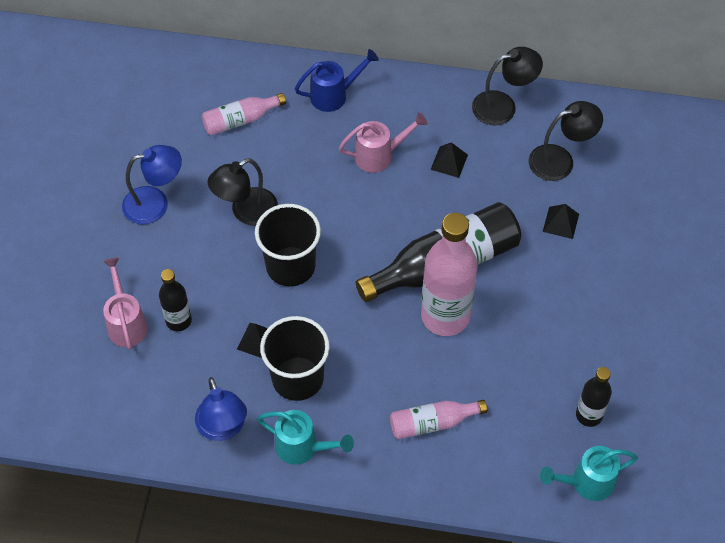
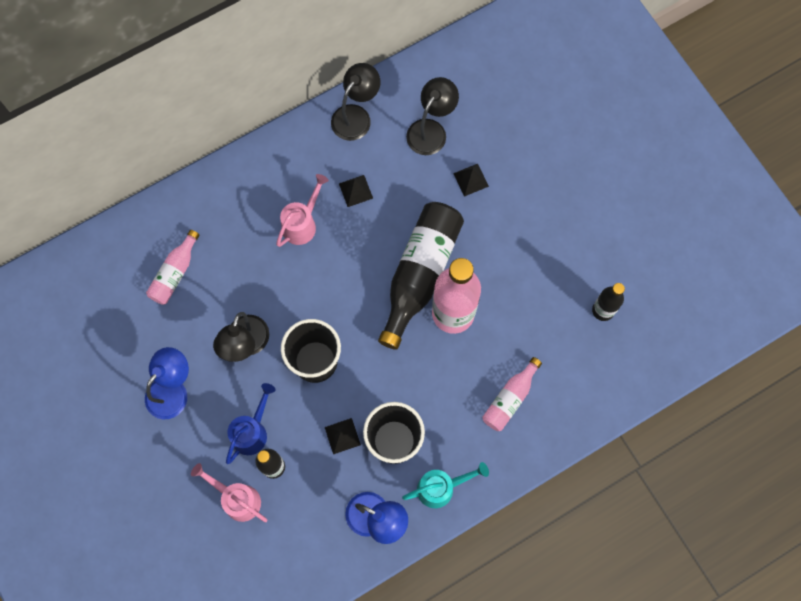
camera: 40 degrees left, 15 degrees up
(334, 95) = (226, 199): blue watering can -> blue watering can (252, 431)
(586, 482) = (639, 359): turquoise watering can -> none

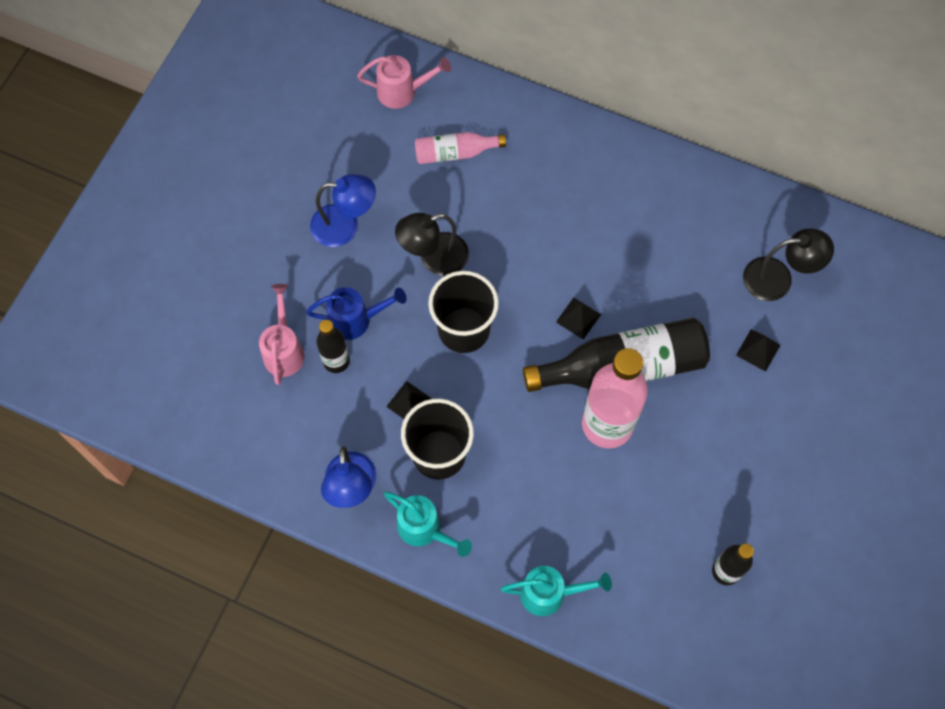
camera: 55 degrees right, 5 degrees down
(302, 224) = (588, 228): pink watering can -> pink watering can (402, 92)
(356, 116) = (734, 201): black lamp -> none
(356, 190) = (659, 252): black pyramid -> black pyramid (578, 318)
(510, 398) = (562, 537): pink bottle -> none
(542, 434) = (549, 593): none -> turquoise watering can

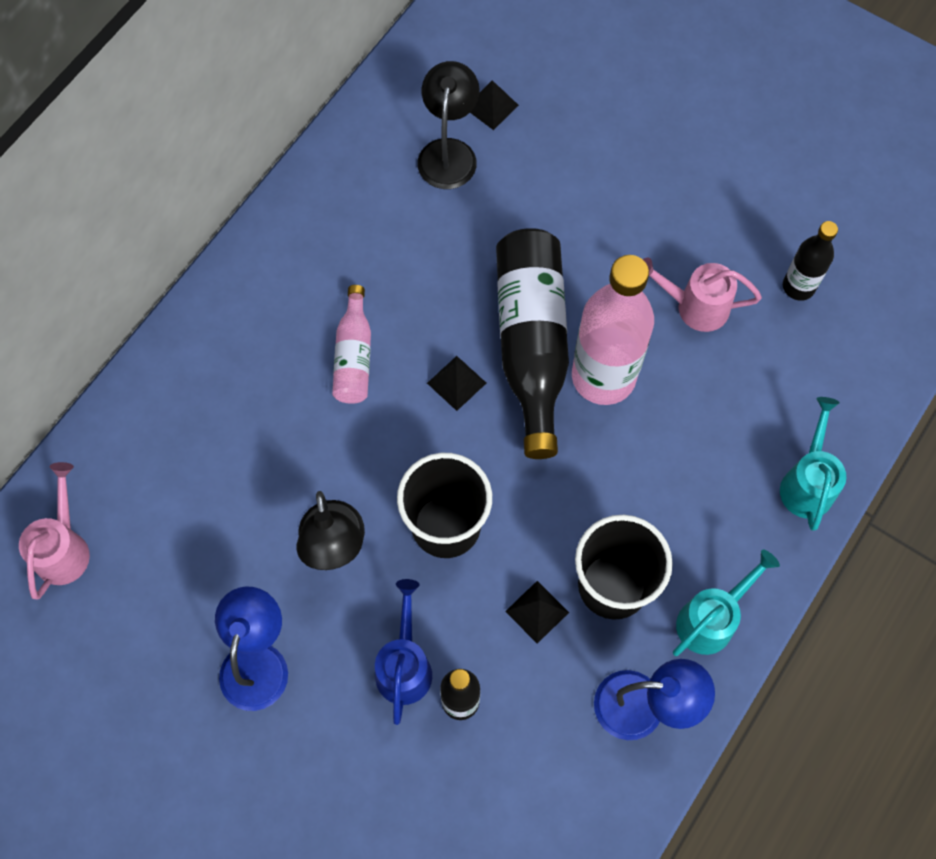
camera: 80 degrees left, 0 degrees up
(284, 350) = (431, 773): pink watering can -> pink watering can (695, 306)
(455, 153) = (181, 493): pink bottle -> pink bottle (354, 356)
(758, 350) = (535, 193): black pyramid -> black pyramid (491, 106)

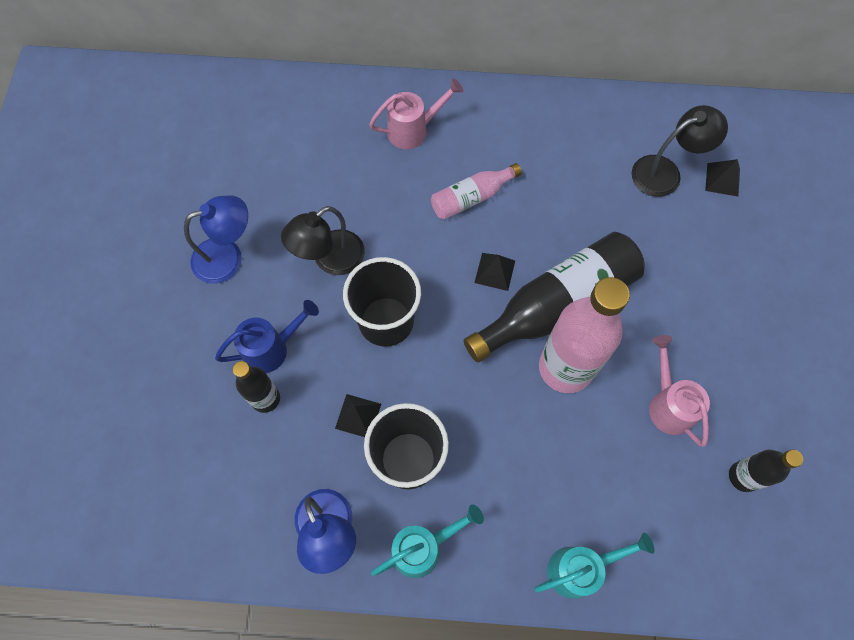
camera: 60 degrees right, 0 degrees up
(64, 548) = (241, 111): pink watering can -> pink watering can (413, 130)
(711, 619) = (423, 547): turquoise watering can -> turquoise watering can turned 45 degrees counterclockwise

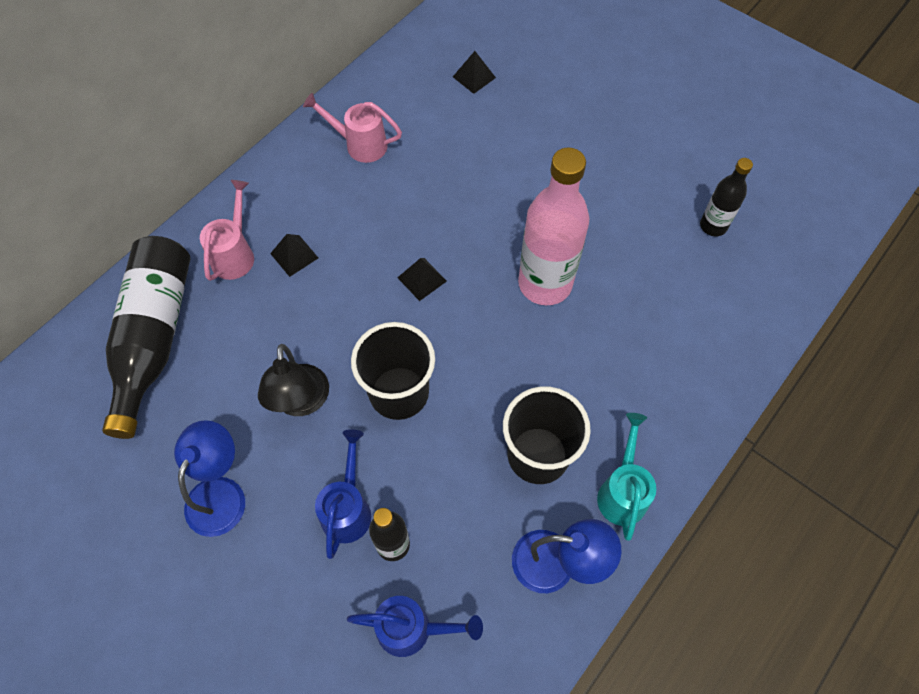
camera: 55 degrees left, 5 degrees down
(213, 454) = (412, 629): none -> blue watering can
(358, 416) = (469, 472): black pyramid -> black pyramid (294, 255)
(471, 197) = (340, 252): pink bottle -> none
(557, 305) = (487, 254): black bottle -> black bottle (154, 337)
(579, 569) = (713, 383): turquoise watering can -> none
(665, 172) = (436, 107): black lamp -> none
(668, 404) = (625, 235): pink watering can -> pink watering can (360, 145)

